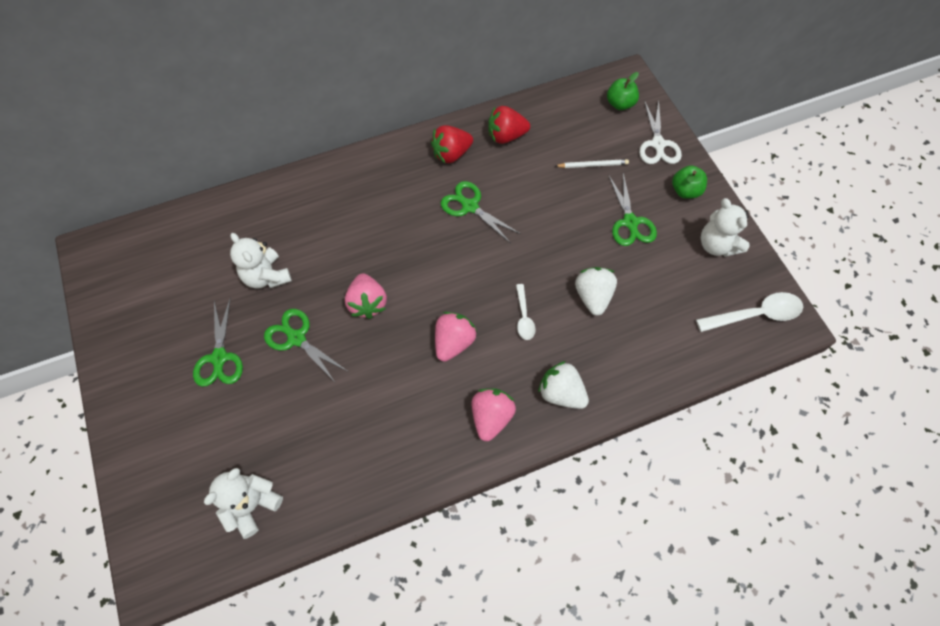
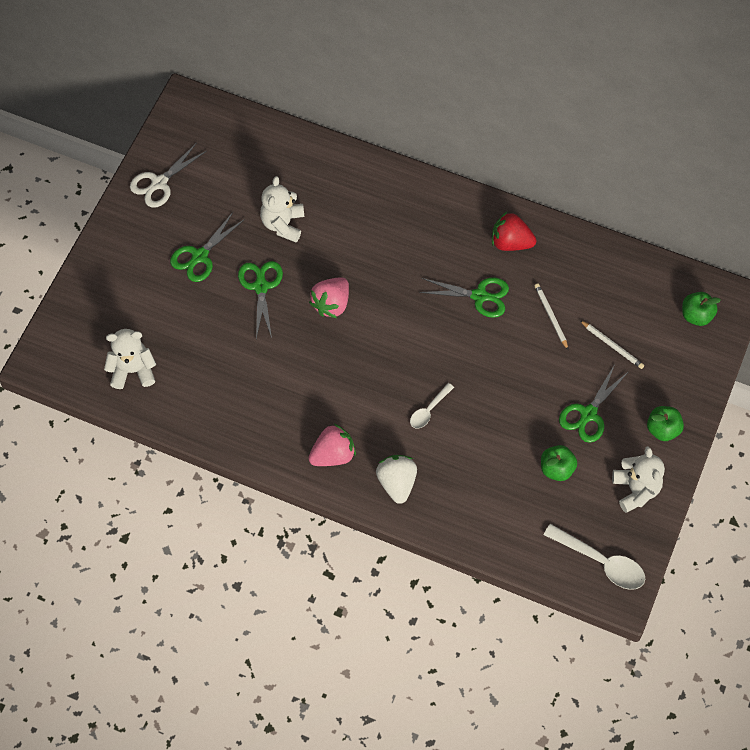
camera: 45 degrees right, 0 degrees up
(453, 342) = (361, 383): pink strawberry -> none
(470, 206) = (479, 296): green scissors -> green scissors turned 105 degrees clockwise
(506, 136) = (570, 264): red strawberry -> none
(532, 180) = (550, 316): none -> white pencil
(593, 296) = (495, 441): white strawberry -> none
(654, 278) = (556, 469): none -> green apple
(658, 144) = (686, 375): white scissors -> white scissors (159, 183)
(717, 245) = (635, 490): white teddy bear -> white teddy bear turned 150 degrees clockwise

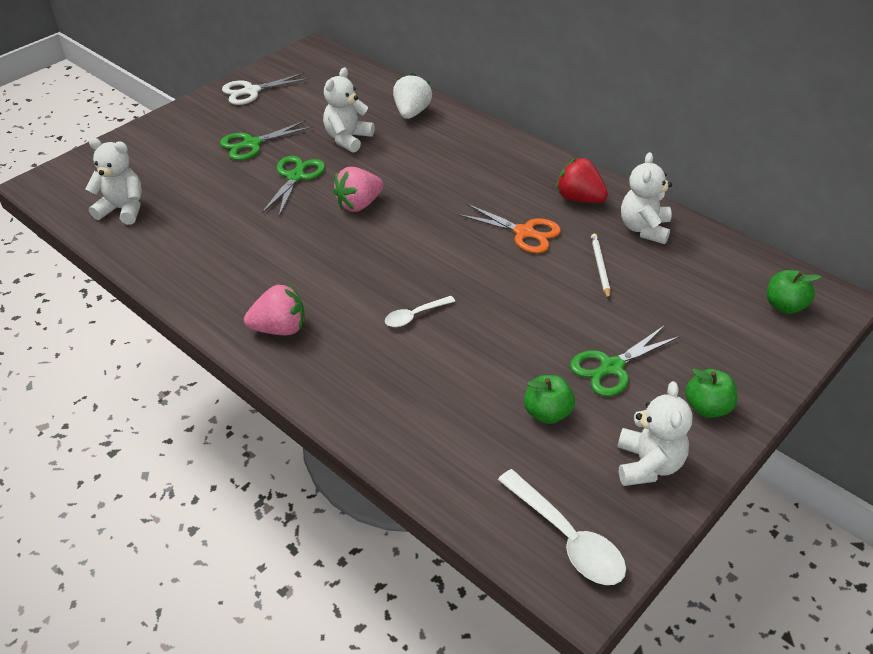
camera: 20 degrees right, 20 degrees down
(397, 483) = (338, 374): white strawberry -> white strawberry (412, 113)
(479, 296) = (524, 232): green scissors -> orange scissors
(573, 263) = (644, 229): none -> white teddy bear
(612, 345) = (666, 309): white pencil -> none

